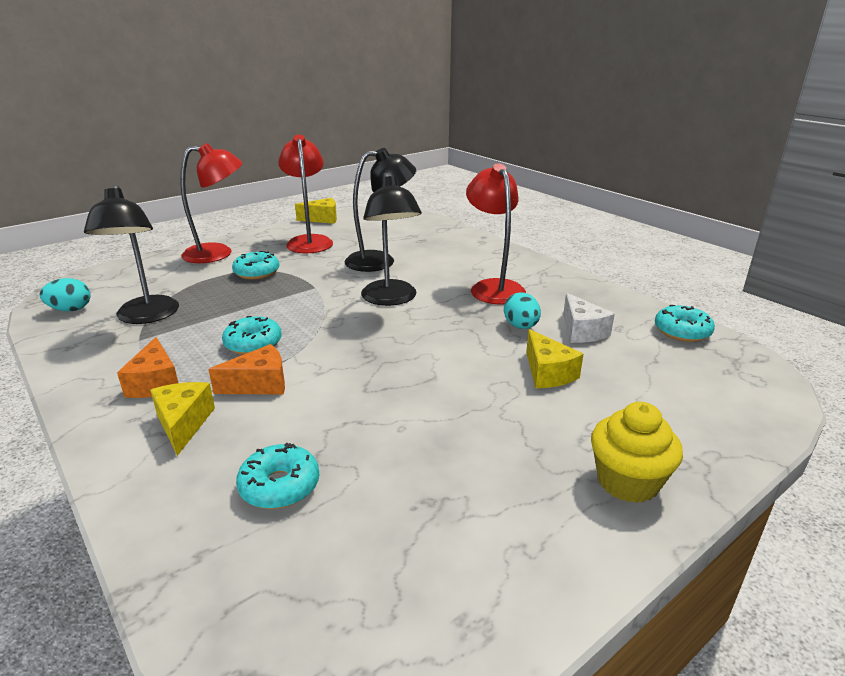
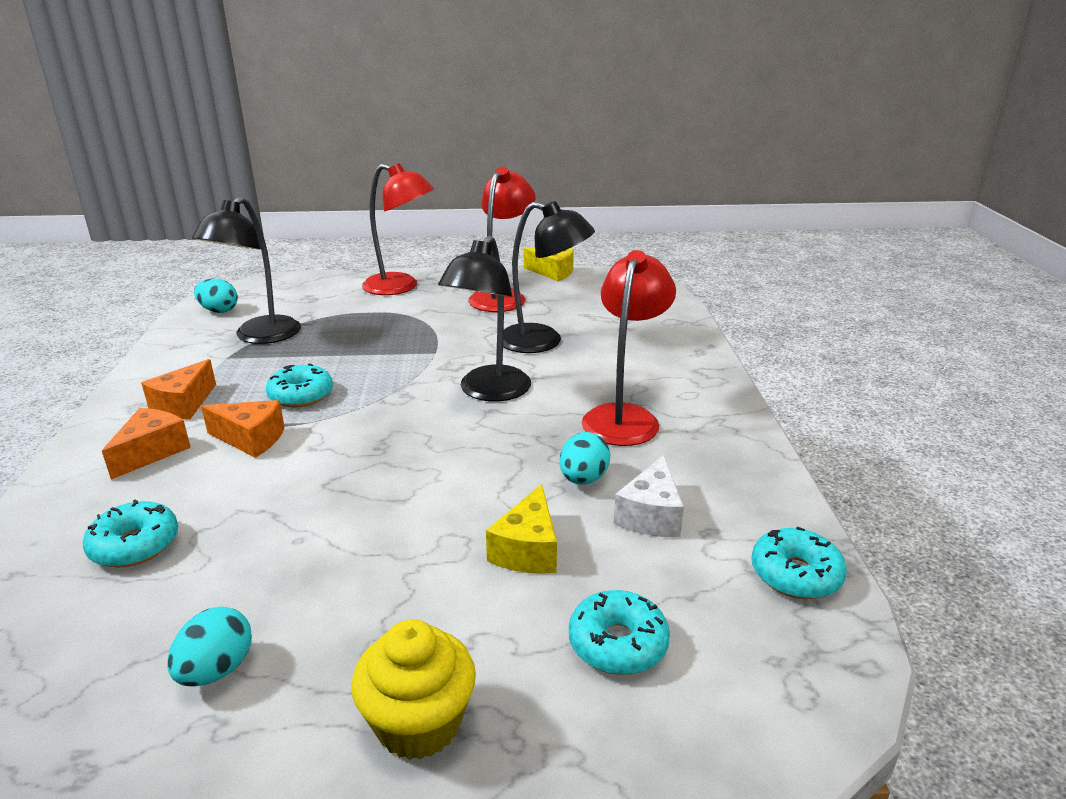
camera: 35 degrees right, 0 degrees up
(183, 424) = (152, 452): yellow cheese -> orange cheese
(257, 272) = (405, 319): turquoise donut -> turquoise donut (617, 643)
(472, 522) = (216, 670): none -> turquoise egg

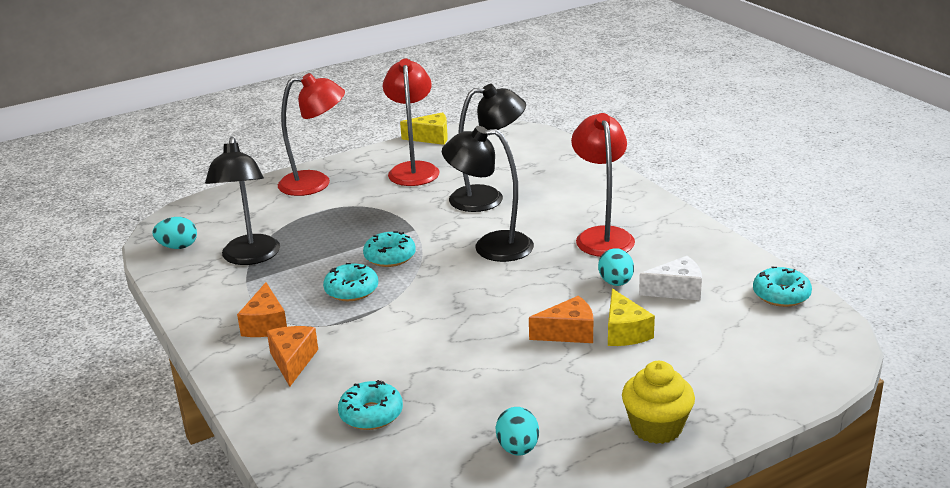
camera: 25 degrees left, 0 degrees up
(251, 439) = (356, 330): orange cheese -> orange cheese (568, 333)
(489, 392) = (491, 246): black lamp -> black lamp turned 105 degrees clockwise
(617, 643) = (720, 359): turquoise donut -> turquoise donut (390, 257)
(651, 515) = (676, 290): white cheese -> white cheese turned 90 degrees counterclockwise

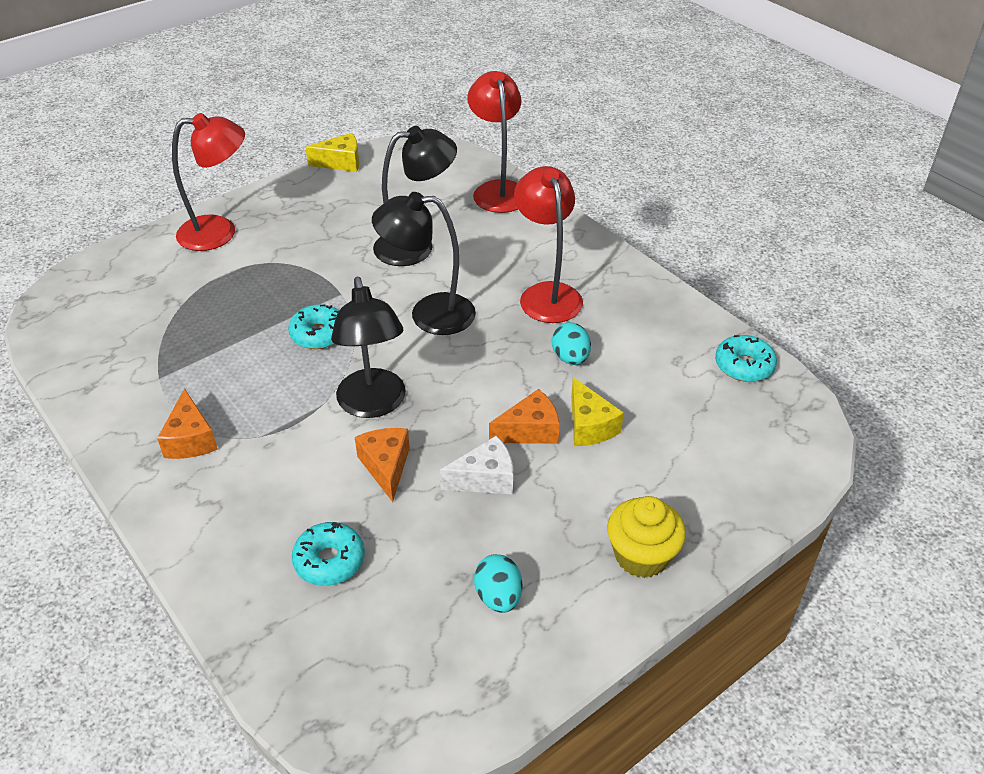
camera: 10 degrees left, 15 degrees up
(178, 247) = (71, 331): turquoise egg -> none
(250, 257) = (158, 343): black lamp -> black lamp (373, 405)
(292, 361) = (229, 491): orange cheese -> orange cheese (386, 467)
(351, 290) = (282, 384): turquoise donut -> none
(413, 169) = (327, 208): red lamp -> red lamp (498, 190)
(676, 290) = (635, 365): white cheese -> white cheese (485, 478)

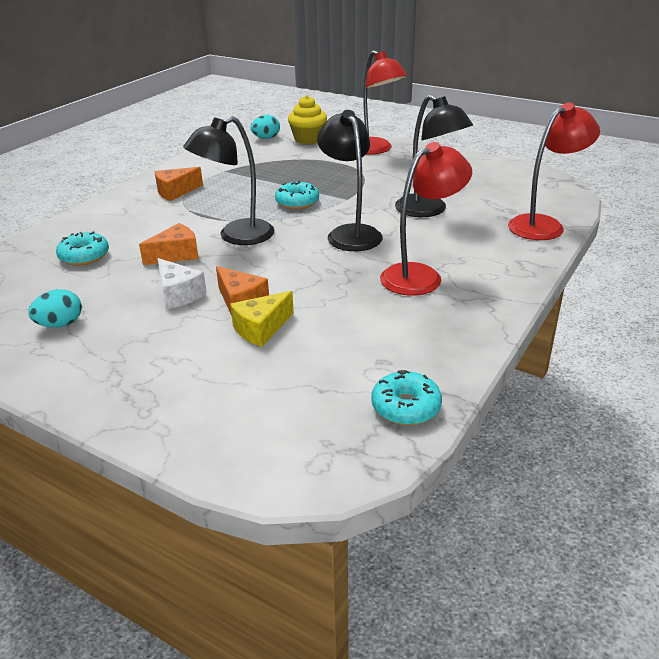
camera: 70 degrees right, 10 degrees down
(341, 162) = (500, 163): yellow cheese -> none
(570, 358) = (343, 303): turquoise egg -> turquoise egg (266, 138)
(641, 556) = (114, 384): yellow cupcake -> yellow cupcake (308, 139)

